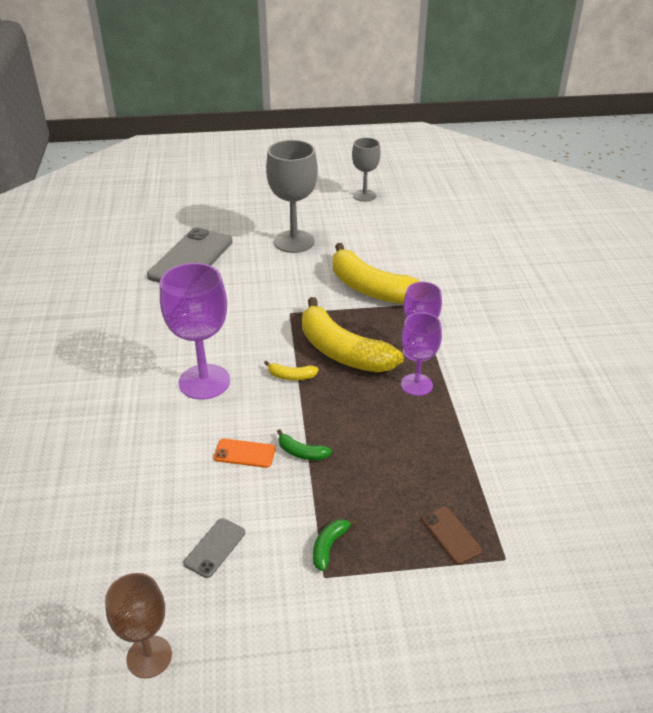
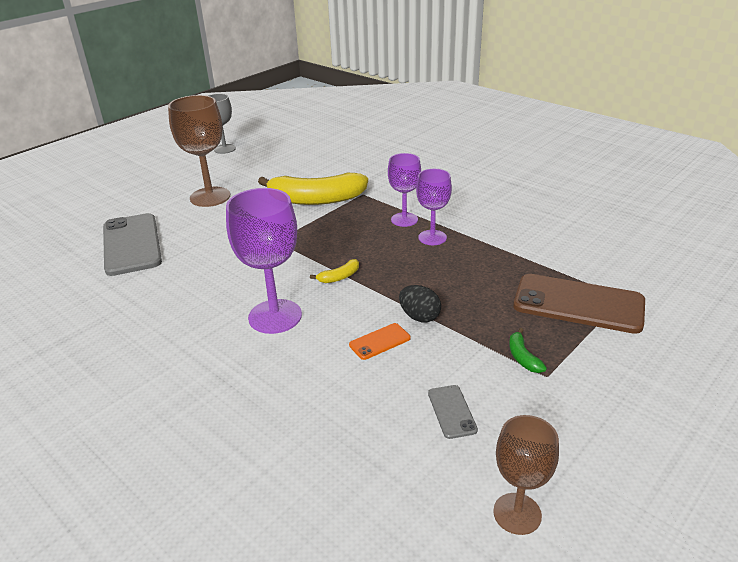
camera: 40 degrees left, 5 degrees down
(294, 241) = (210, 197): grey goblet -> brown goblet
(301, 453) = (419, 317): green banana -> black egg
(342, 351) = (353, 244): yellow banana -> none
(451, 535) = (578, 304): brown phone -> brown phone, size x2.23

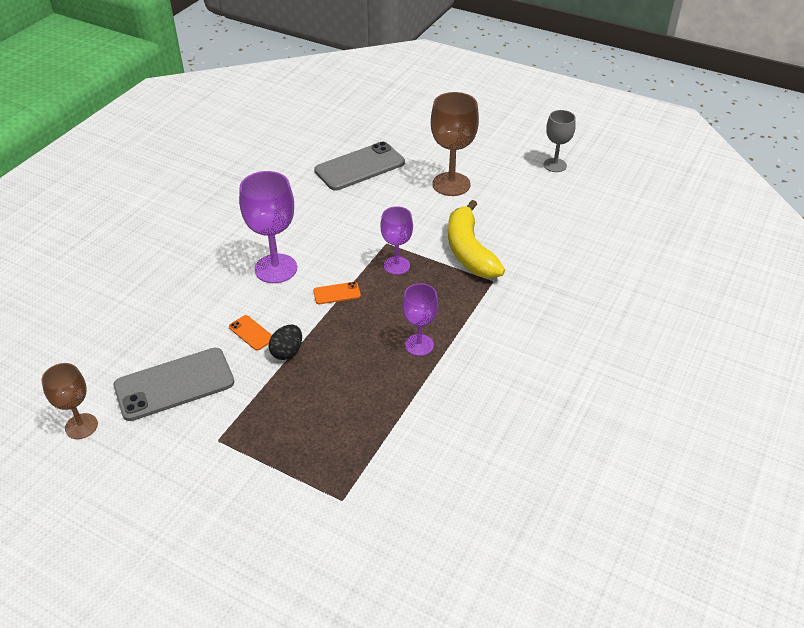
camera: 75 degrees right, 10 degrees up
(339, 277) = (337, 293): yellow banana -> orange phone
(404, 219) = (449, 320): purple goblet -> purple goblet (396, 265)
(451, 411) = (174, 384): grey phone -> grey phone, size x2.23
(523, 357) = (240, 423): green banana -> none
(578, 304) = (323, 463): brown phone -> none

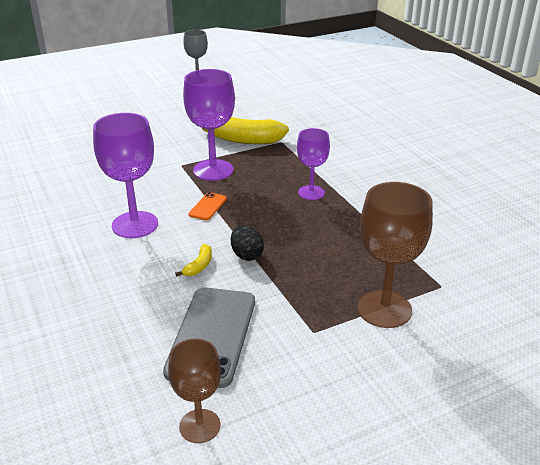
camera: 55 degrees left, 10 degrees down
(251, 333) = (199, 266): orange phone -> yellow banana
(360, 167) = (72, 143): grey phone -> none
(396, 265) = (213, 170): purple goblet -> purple goblet, size x1.60
(451, 184) = (157, 118): brown goblet -> brown goblet (384, 309)

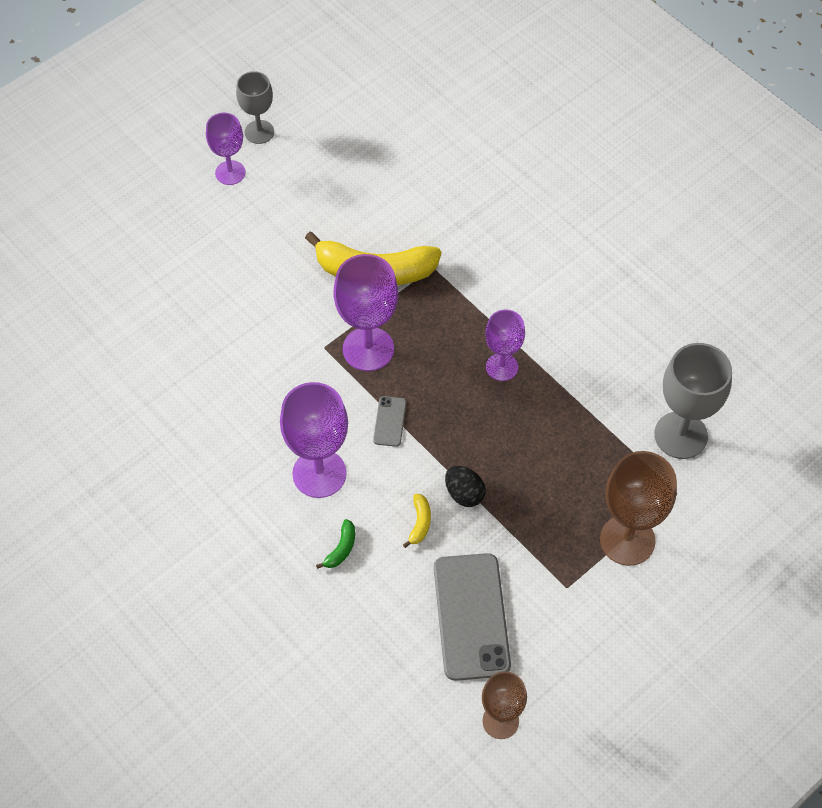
camera: 15 degrees left, 25 degrees up
(123, 270) = (341, 549): none -> green banana
(169, 91) = (230, 173): none -> purple goblet
(208, 206) = (390, 421): orange phone -> grey phone
(453, 251) = (680, 435): none -> grey goblet

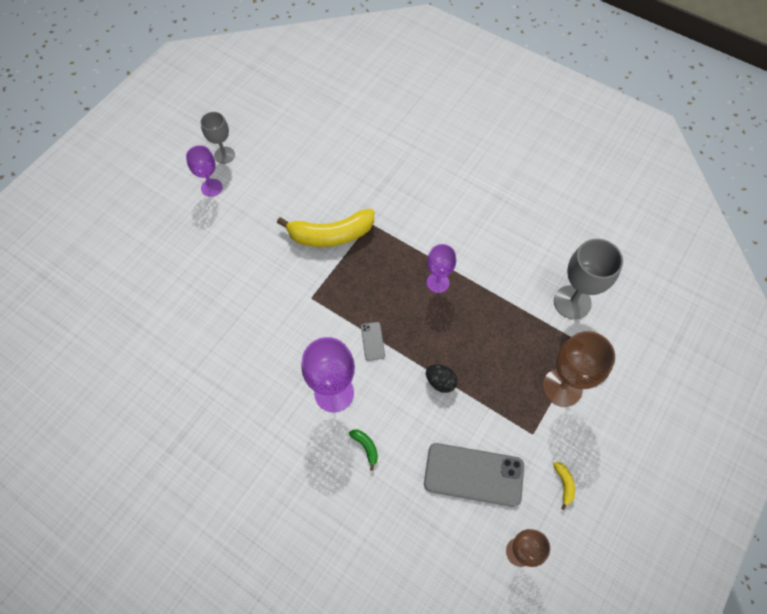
camera: 15 degrees left, 5 degrees up
(341, 549) = (366, 447): green banana -> green banana turned 45 degrees counterclockwise
(368, 349) = (342, 291): purple goblet -> none
(420, 523) = (416, 412): yellow banana -> yellow banana (564, 484)
(471, 616) = (473, 474): grey phone -> grey phone turned 60 degrees counterclockwise

